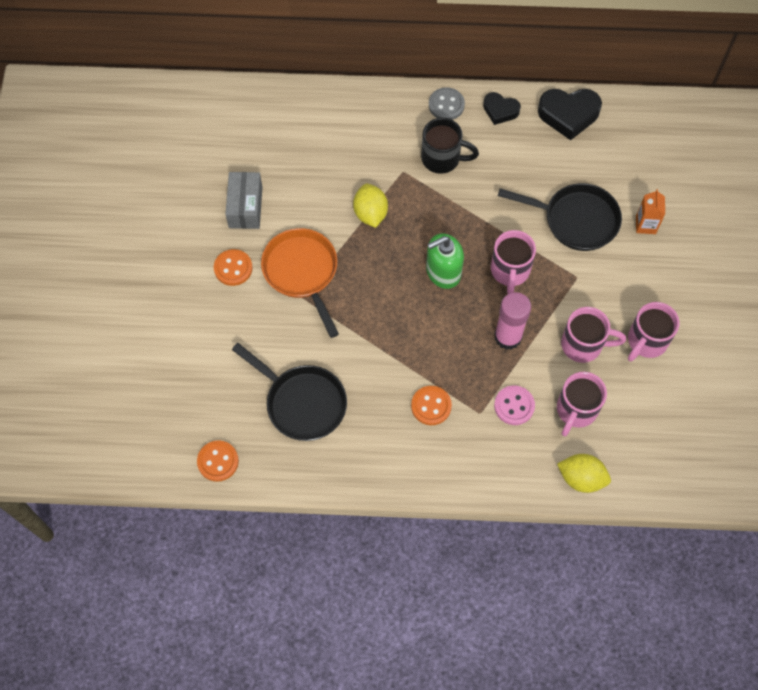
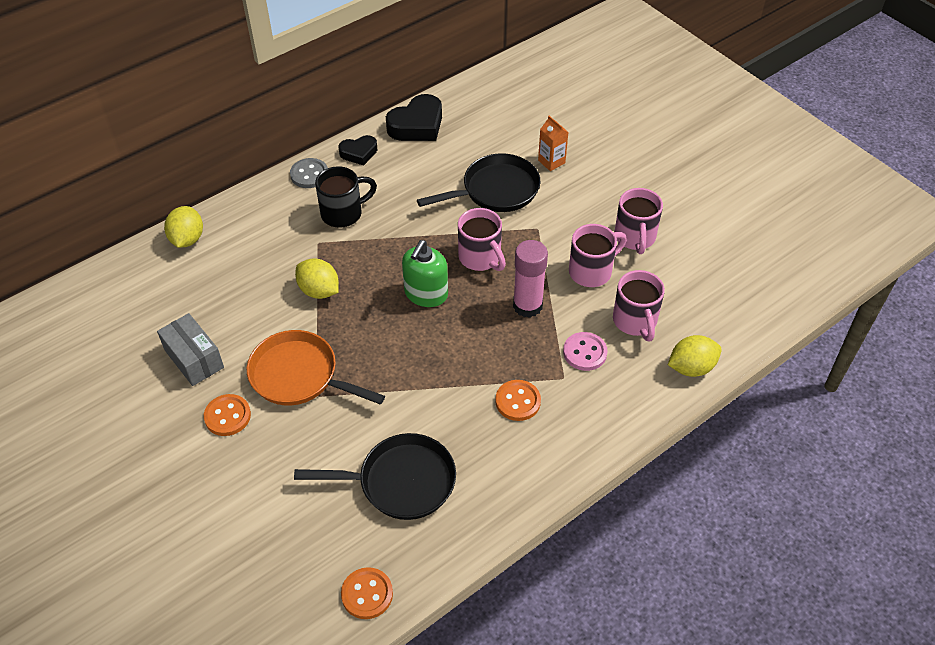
camera: 40 degrees left, 15 degrees down
(315, 103) = (187, 239): none -> yellow lemon

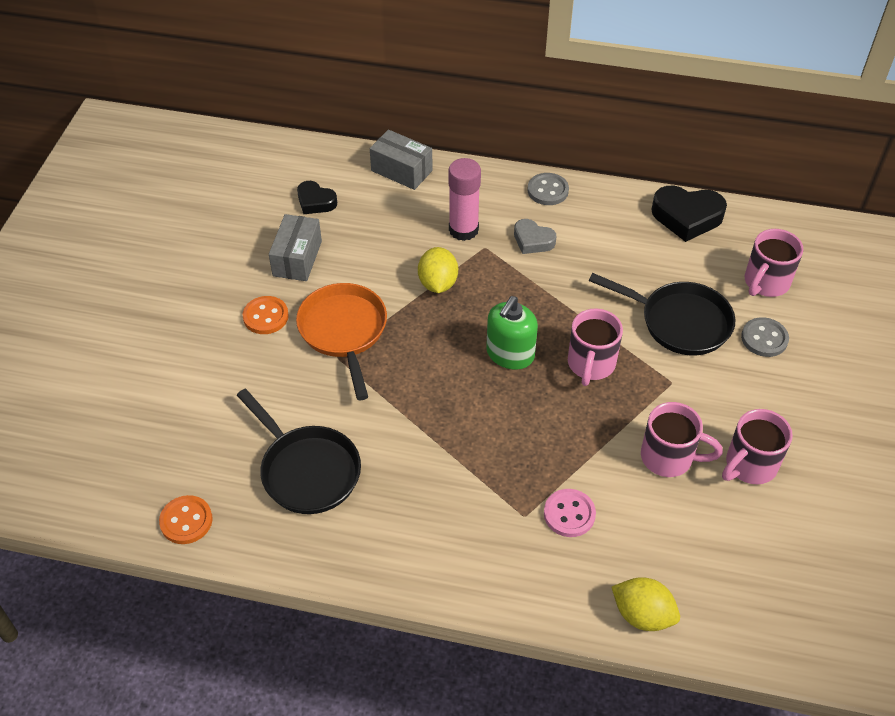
camera: 50 degrees right, 0 degrees up
(187, 239) = (401, 170): yellow lemon -> grey box
(343, 213) = (533, 240): black mug -> grey heart
(359, 153) = (608, 203): black heart -> black heart (315, 202)
(426, 294) = (510, 354): green soap dispenser -> green soap dispenser turned 45 degrees counterclockwise
(518, 401) = (464, 498): orange button -> none
(527, 306) = (575, 435): pink glue stick -> pink glue stick (463, 230)
(551, 162) = (764, 338): orange carton -> grey button
(635, 321) = (648, 531): pink mug -> pink mug (765, 283)

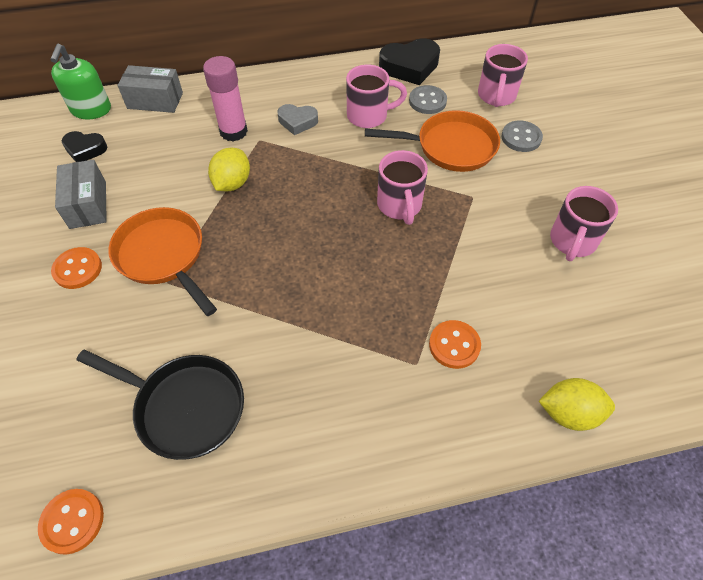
camera: 25 degrees left, 5 degrees up
(438, 283) = (232, 183): yellow lemon -> yellow lemon turned 45 degrees clockwise
(510, 354) = (327, 221): green soap dispenser -> green soap dispenser (91, 109)
(547, 190) = (289, 80): grey button -> grey button (427, 101)
(569, 514) = (454, 345): pink button -> orange button
(669, 457) = (507, 260): pink mug -> pink mug (369, 116)
(679, 322) = (450, 147): black pan -> orange pan

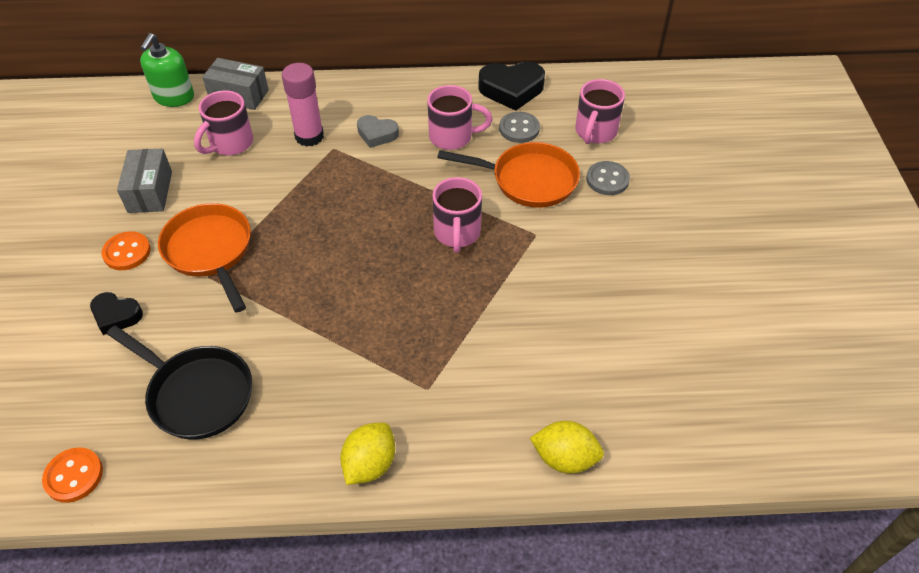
camera: 10 degrees right, 5 degrees down
(85, 149) = (159, 137): black heart -> black heart (116, 316)
(232, 183) = (295, 189): yellow lemon -> yellow lemon (370, 464)
(454, 345) = (470, 377): orange button -> none
(572, 242) = (625, 294): pink mug -> pink mug (230, 144)

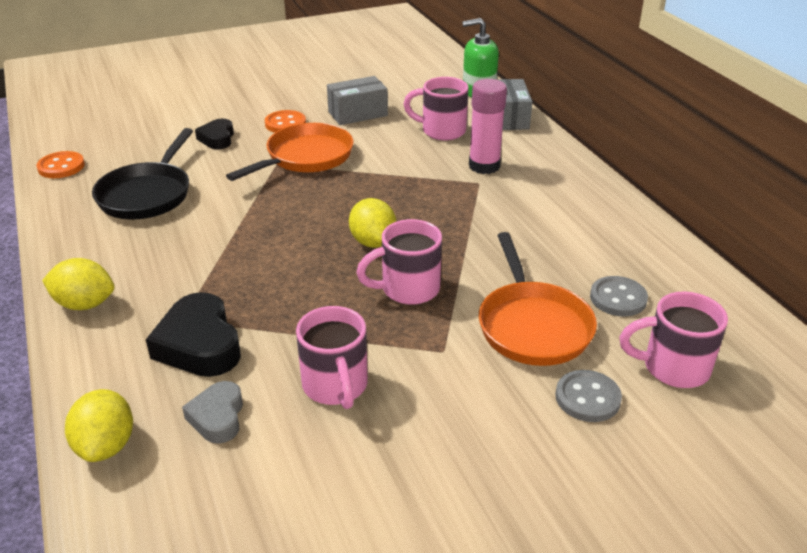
camera: 70 degrees right, 15 degrees down
(377, 134) = (520, 202): grey heart -> grey heart (217, 417)
(383, 238) = (373, 242): none -> yellow lemon
(452, 137) = (559, 251): pink mug -> pink mug (336, 386)
(511, 90) = (684, 277): black heart -> black heart (199, 344)

